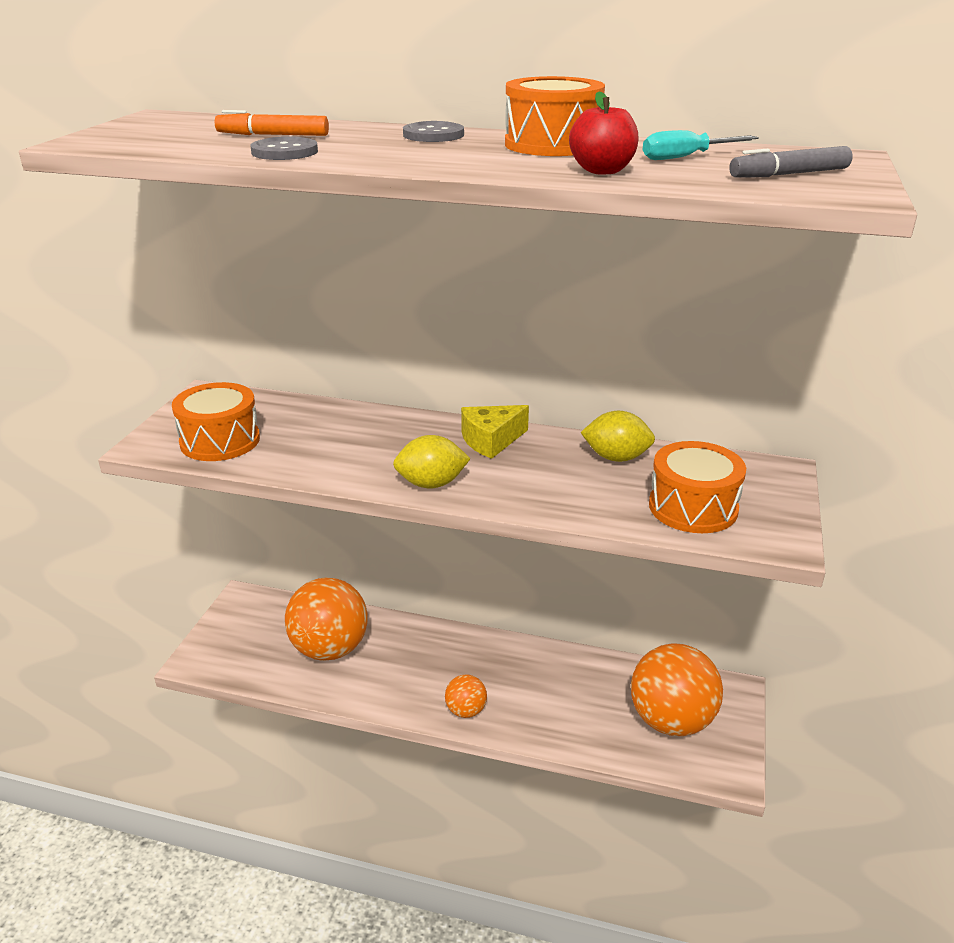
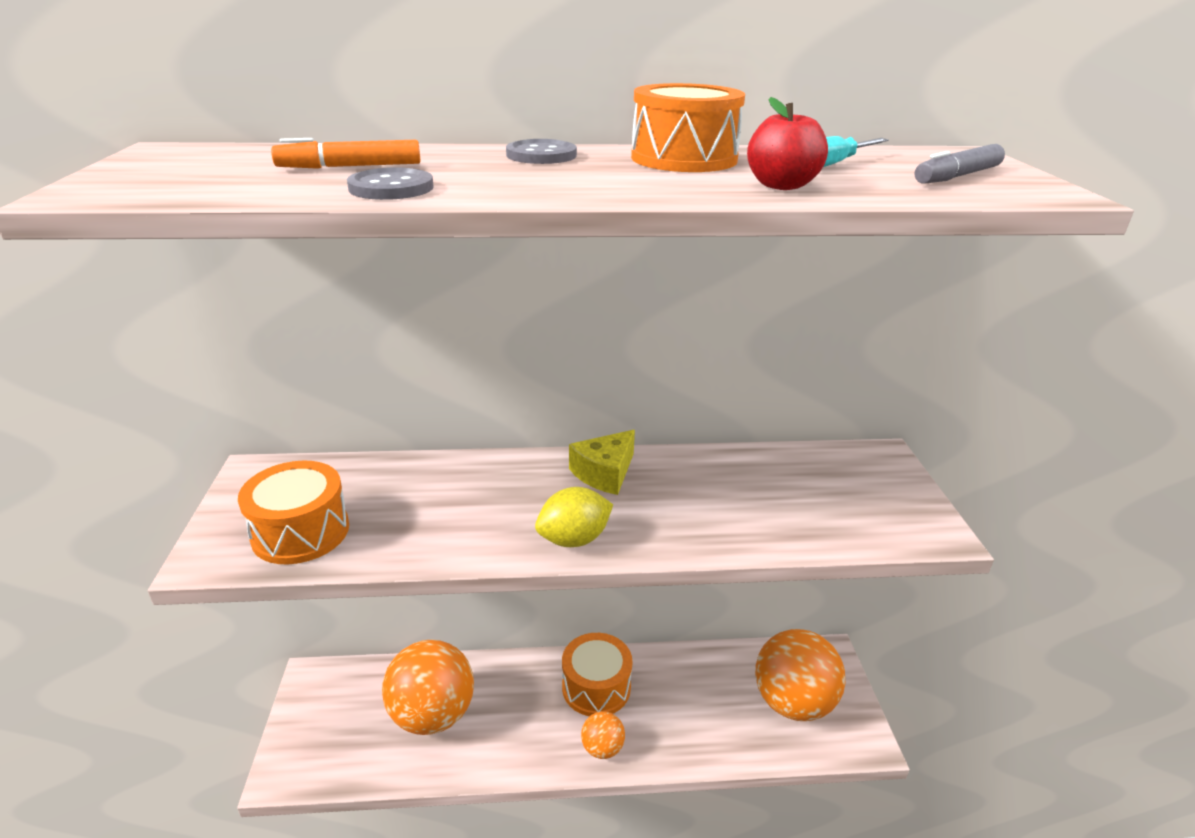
camera: 20 degrees left, 0 degrees up
(616, 458) = (735, 470): yellow lemon -> none
(693, 507) = (839, 512): orange drum -> orange drum (596, 687)

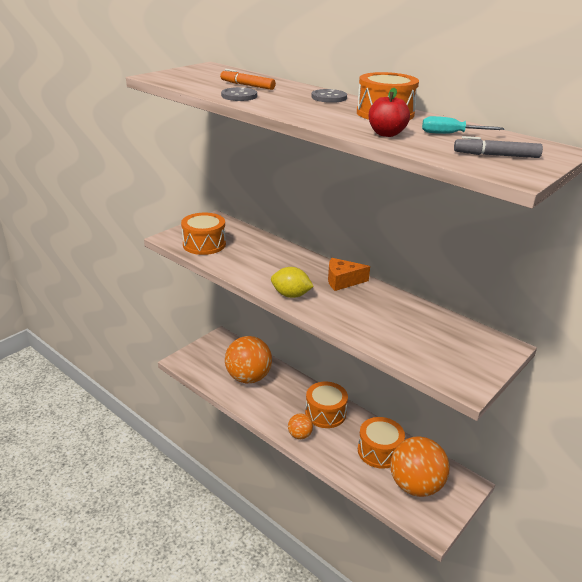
camera: 45 degrees right, 0 degrees up
(604, 473) = (342, 281): yellow cheese -> orange cheese
(711, 689) = (379, 451): none -> orange drum

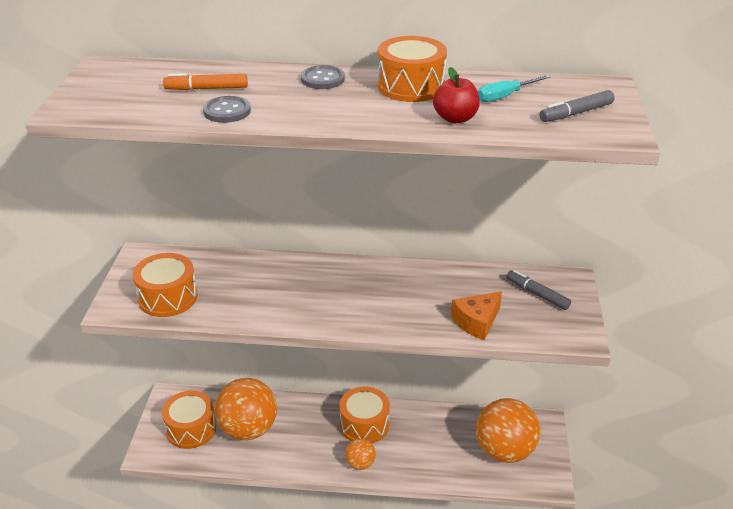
camera: 35 degrees left, 5 degrees up
(291, 295) = (336, 318): yellow lemon -> none
(342, 281) = (367, 275): orange cheese -> orange cheese (476, 322)
(379, 451) = (447, 435): orange drum -> orange drum (191, 429)
(462, 344) = (537, 294): none -> grey marker

